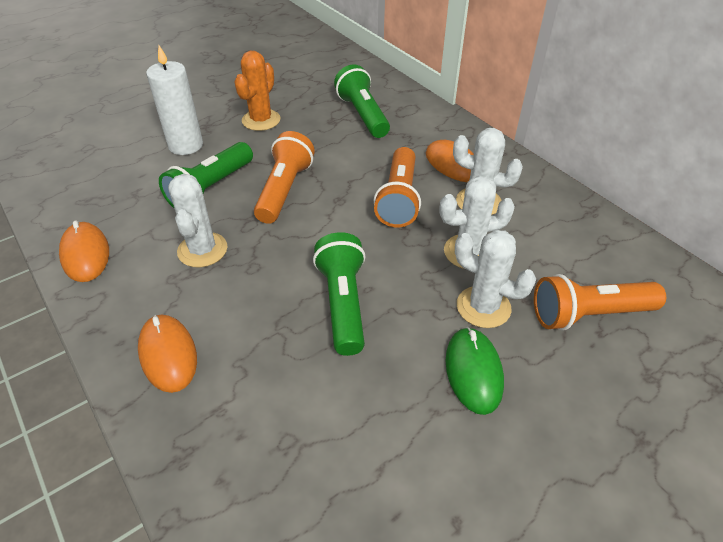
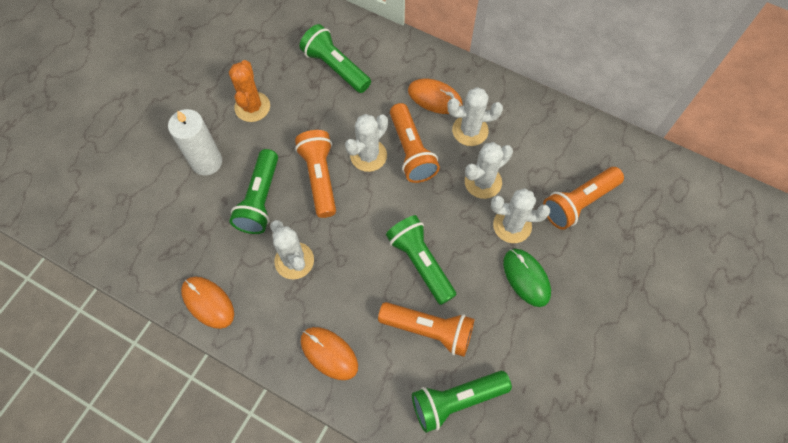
camera: 25 degrees left, 20 degrees up
(288, 484) = (456, 400): none -> green flashlight
(306, 379) = (429, 330): none -> orange flashlight
(349, 188) = (368, 155): none -> white cactus

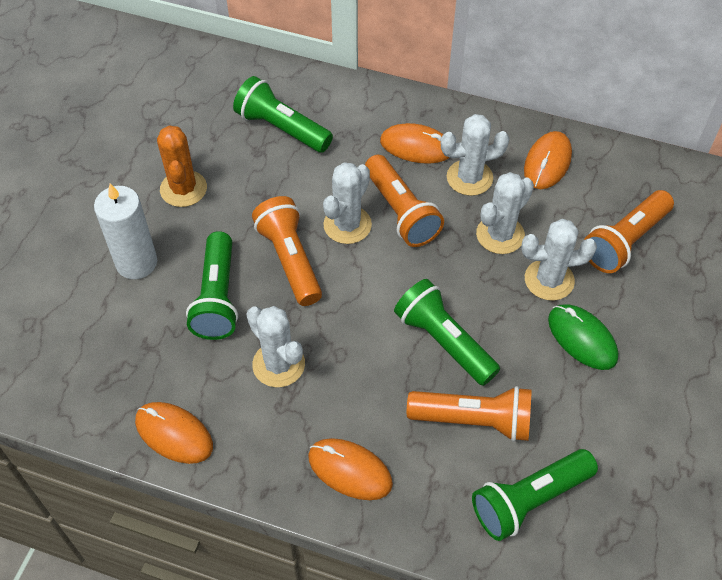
camera: 10 degrees left, 10 degrees down
(533, 127) = (547, 162): none -> orange mouse

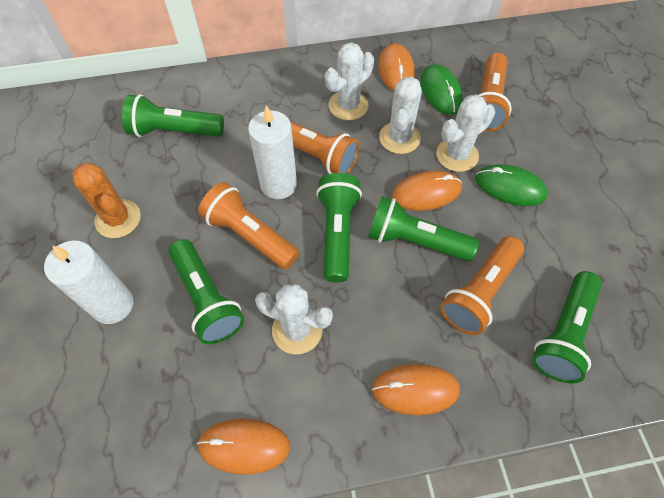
camera: 30 degrees left, 5 degrees up
(347, 225) = (278, 184): white cactus -> white candle
(373, 297) = (337, 233): none -> green flashlight
(416, 146) = (292, 99): orange mouse -> orange mouse (426, 193)
(474, 420) = (480, 292): orange flashlight -> orange flashlight turned 150 degrees clockwise
(580, 206) = (440, 91): none -> green mouse

